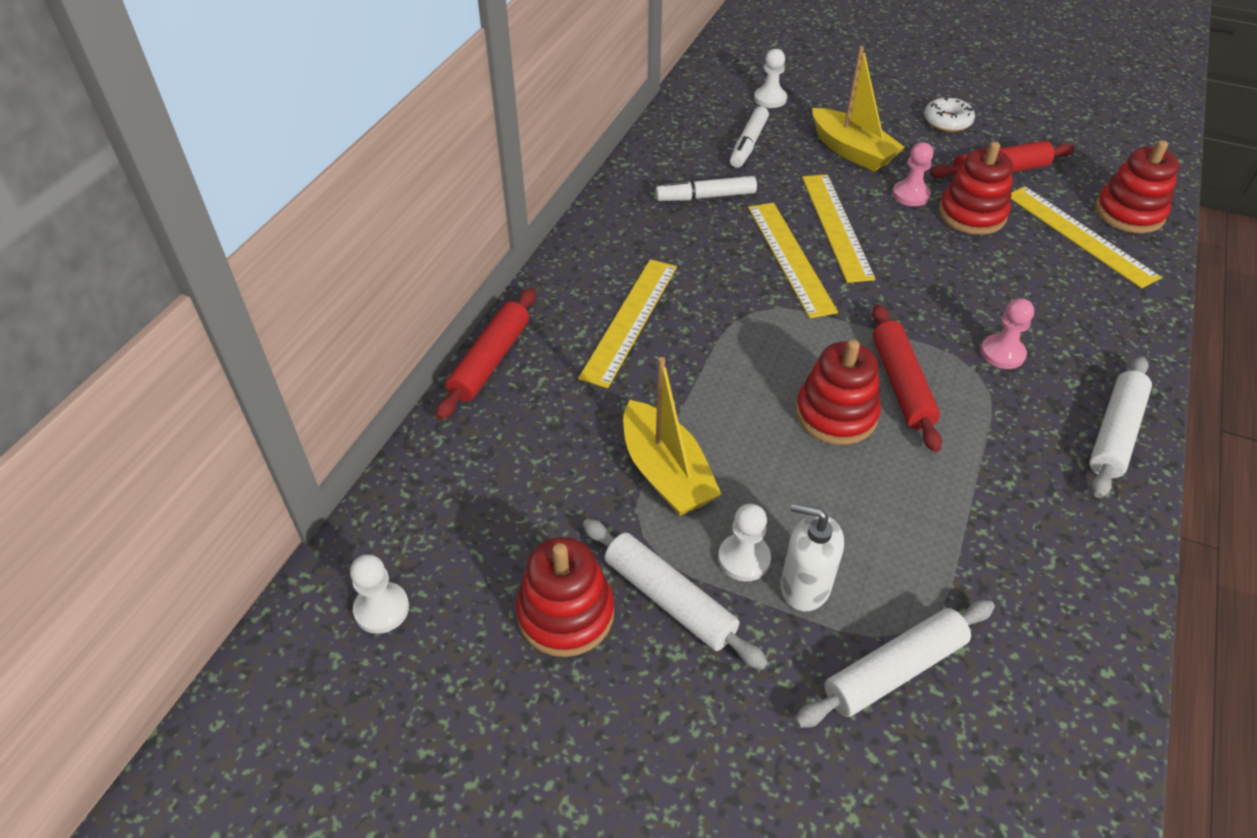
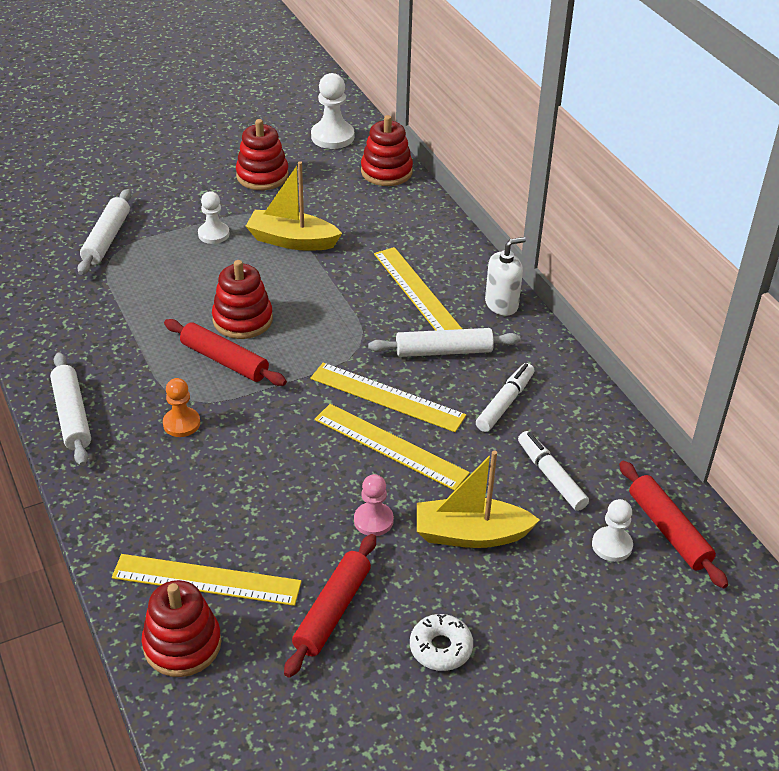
camera: 130 degrees right, 5 degrees down
(382, 609) = (332, 137): white pawn -> white pawn, size x1.54
(490, 361) = (449, 227): red rolling pin -> red rolling pin (669, 530)
(669, 600) = (227, 203): white rolling pin -> white rolling pin (443, 351)
(804, 586) = (175, 241): white soap dispenser -> white soap dispenser (501, 304)
(972, 214) = (308, 536): red stacking toy -> red stacking toy (386, 172)
(1002, 353) = (181, 423): pink pawn -> orange pawn

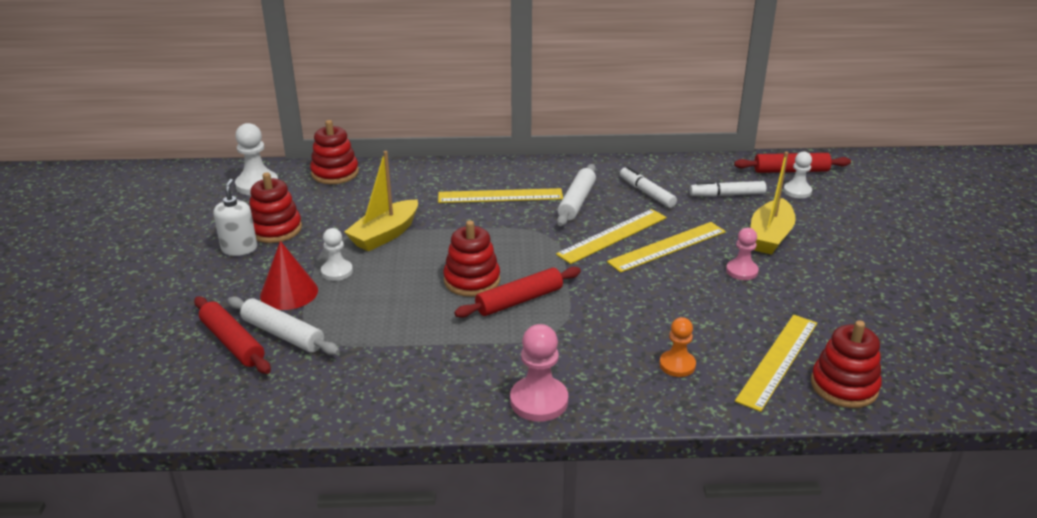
camera: 65 degrees left, 10 degrees down
(72, 415) = (539, 401): white rolling pin -> pink pawn
(167, 220) = (289, 293): none -> red cone
(181, 423) = (587, 338): orange pawn -> orange pawn (677, 365)
(332, 611) = (826, 308): red rolling pin -> red rolling pin (233, 342)
(440, 648) = (870, 272): white donut -> none
(501, 304) = (541, 168): white soap dispenser -> white soap dispenser (239, 249)

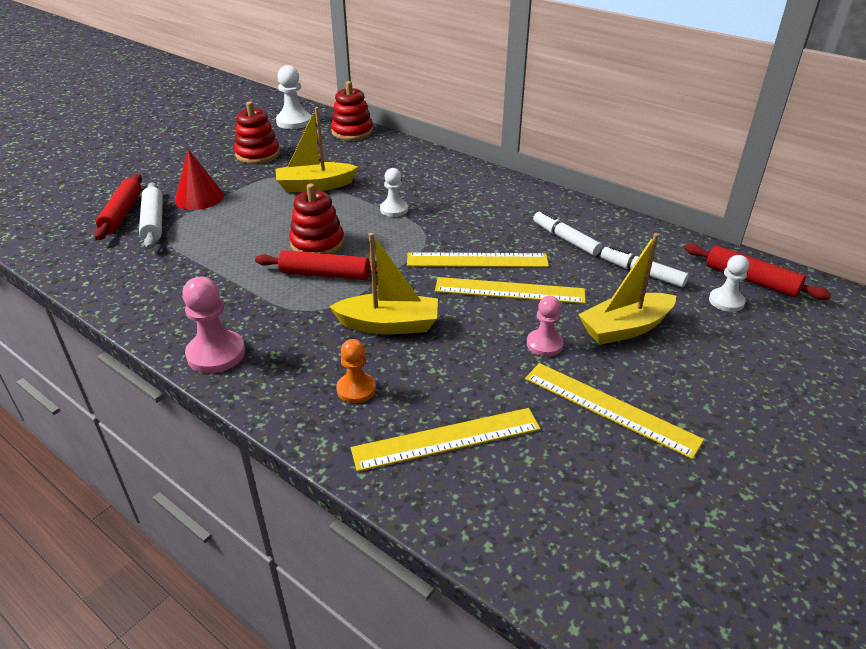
camera: 40 degrees right, 5 degrees up
(239, 249) = (219, 158): white soap dispenser -> none
(337, 271) = (247, 197): white pawn -> white pawn (394, 209)
(500, 196) = (438, 192): yellow ruler -> yellow ruler (610, 408)
(576, 202) = (491, 221): white rolling pin -> none
(627, 311) = (389, 325): none -> yellow boat
(647, 193) = (565, 239): white marker -> white marker turned 45 degrees counterclockwise
(844, 386) = (470, 501): red stacking toy -> none

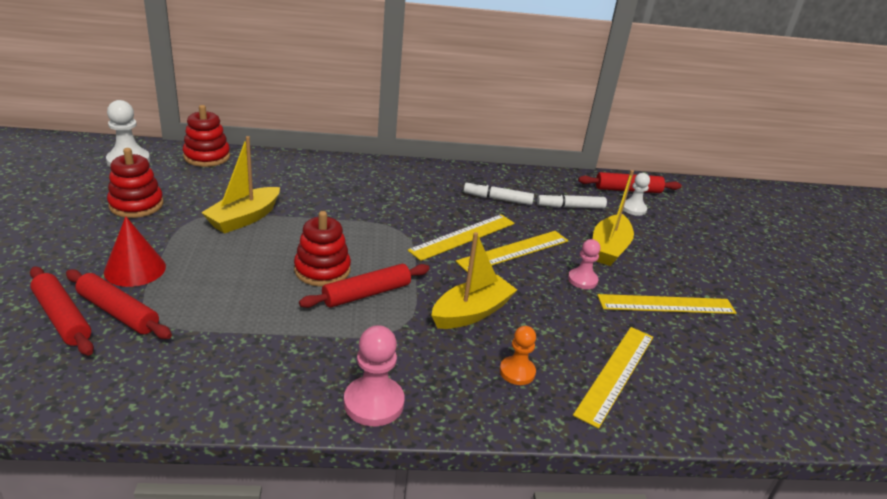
camera: 45 degrees left, 5 degrees down
(153, 222) = (118, 312): white rolling pin -> red rolling pin
(394, 209) = (345, 217): white pawn -> none

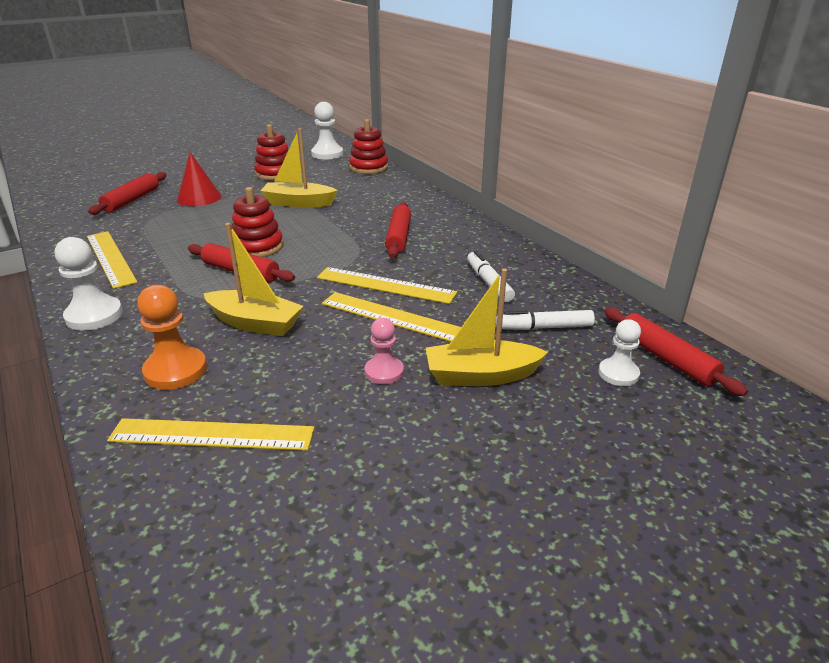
camera: 65 degrees right, 0 degrees up
(118, 312) = (148, 209): red rolling pin -> red rolling pin (398, 236)
(373, 403) = (94, 315): pink pawn -> white pawn
(517, 372) = (175, 370): orange pawn -> orange pawn, size x1.54
(570, 207) = (544, 327): white marker -> white marker turned 60 degrees counterclockwise
(666, 304) = (397, 449): yellow ruler -> yellow ruler (110, 258)

